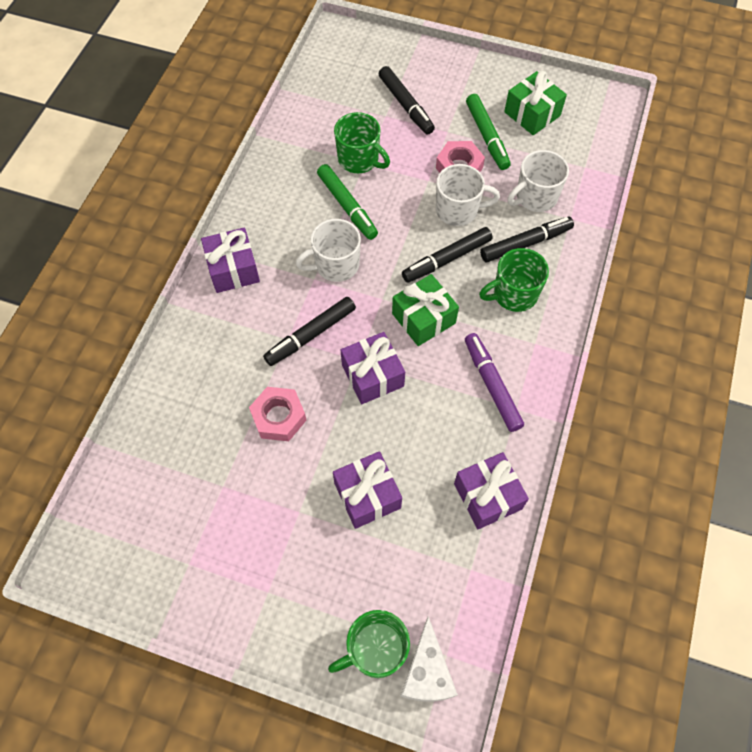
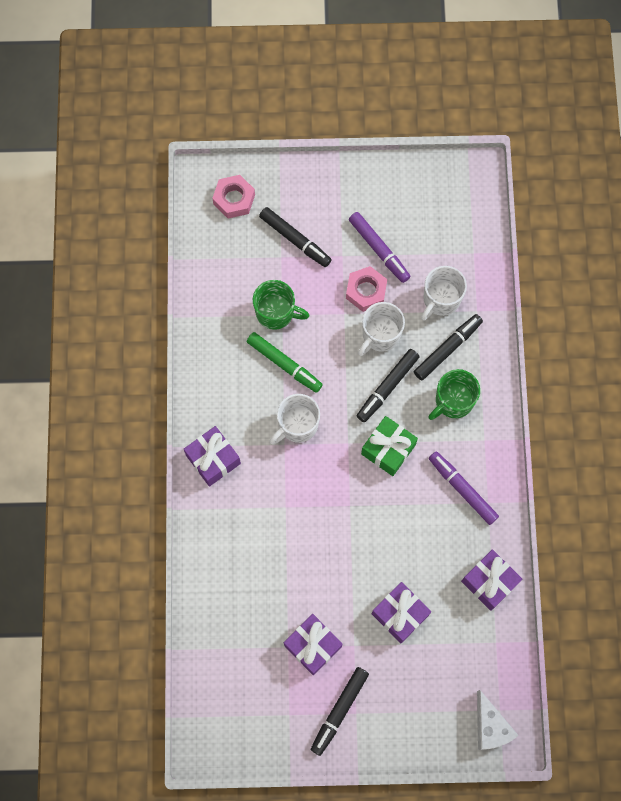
camera: 20 degrees left, 10 degrees up
(278, 417) = (307, 576): pink nut -> pink nut (234, 199)
(310, 335) = (303, 497): black marker -> black marker (339, 711)
(372, 375) = (366, 514): purple gift -> purple gift (313, 646)
(375, 650) = (449, 725): green mug -> none
(458, 210) = (380, 335): white mug -> white mug turned 150 degrees clockwise
(487, 136) = (379, 250): green marker -> purple marker
(532, 114) = (410, 211): green gift -> none

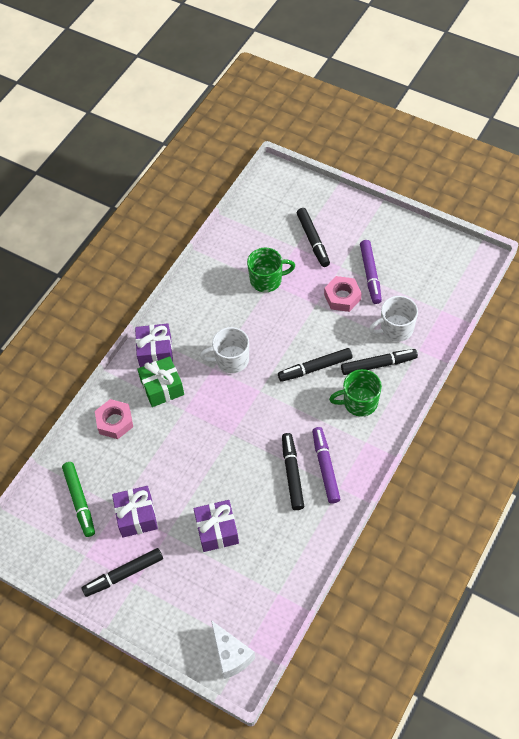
camera: 35 degrees right, 15 degrees down
(234, 199) = (287, 196): pink nut -> pink nut (115, 422)
(276, 312) = (267, 280): green mug -> green mug turned 60 degrees counterclockwise
(284, 364) = (249, 316): green marker -> green marker (79, 501)
(380, 335) = (333, 331): white mug -> none
(388, 449) = (287, 410): green gift -> green gift (162, 387)
(435, 514) = (292, 474): none -> black marker
(489, 582) = (302, 546): purple gift -> none
(490, 727) = (231, 655): white cheese -> white cheese turned 45 degrees counterclockwise

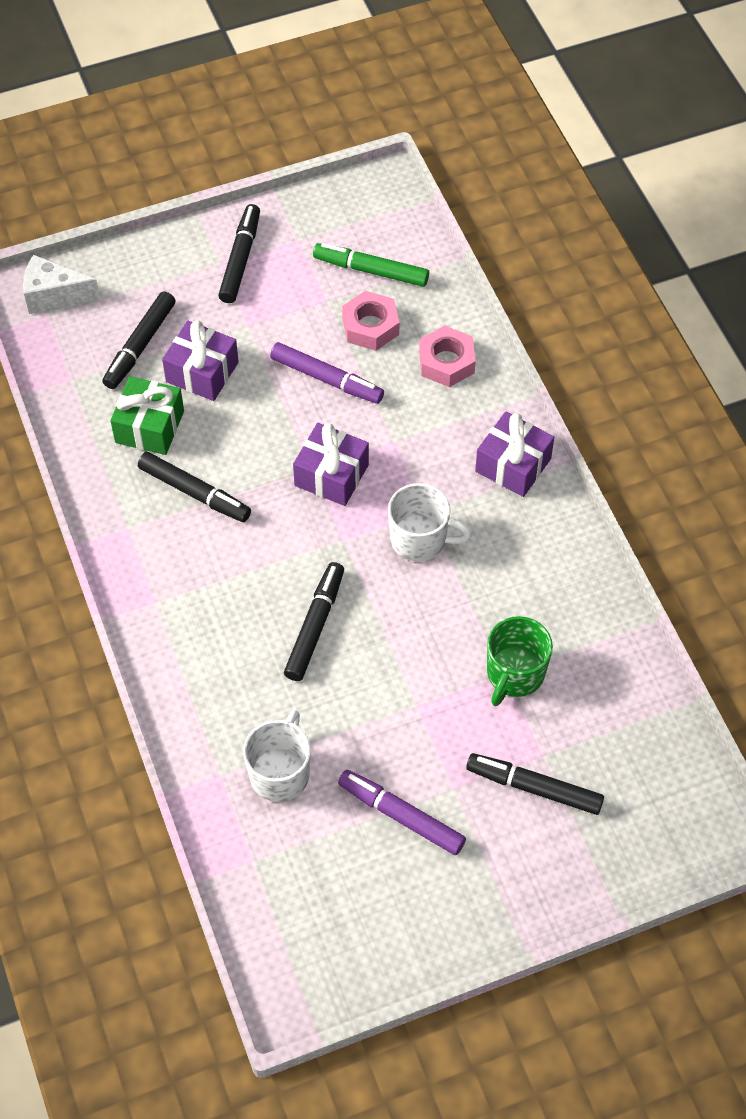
camera: 125 degrees right, 0 degrees up
(137, 516) = (297, 310): purple gift -> purple gift (331, 475)
(162, 387) = (450, 439): green gift -> green gift (149, 427)
(231, 360) = (420, 539): white mug -> white mug turned 75 degrees clockwise
(325, 467) = (167, 533): purple marker -> purple marker (327, 379)
(342, 297) = (396, 747): pink nut -> pink nut (370, 326)
(359, 402) = (215, 637): green mug -> none
(378, 365) = (246, 705): black marker -> black marker (140, 346)

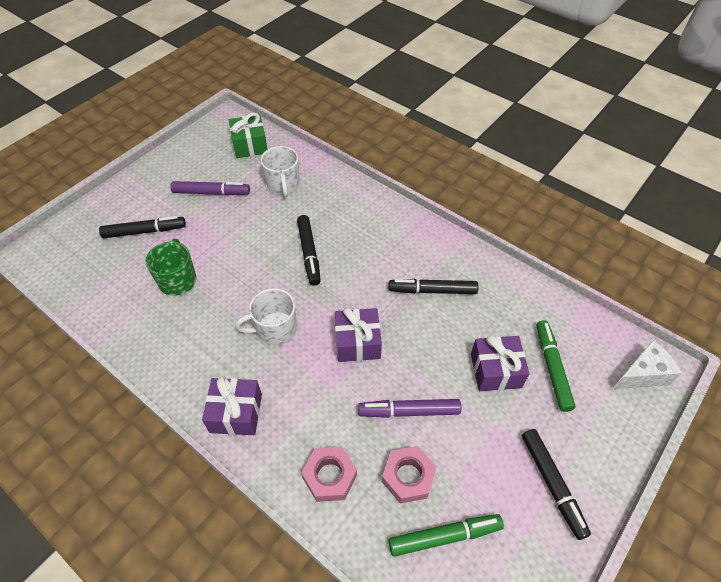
camera: 150 degrees right, 5 degrees down
(140, 346) = (552, 368): black marker -> green marker
(149, 427) = (494, 316): green gift -> green gift (250, 145)

